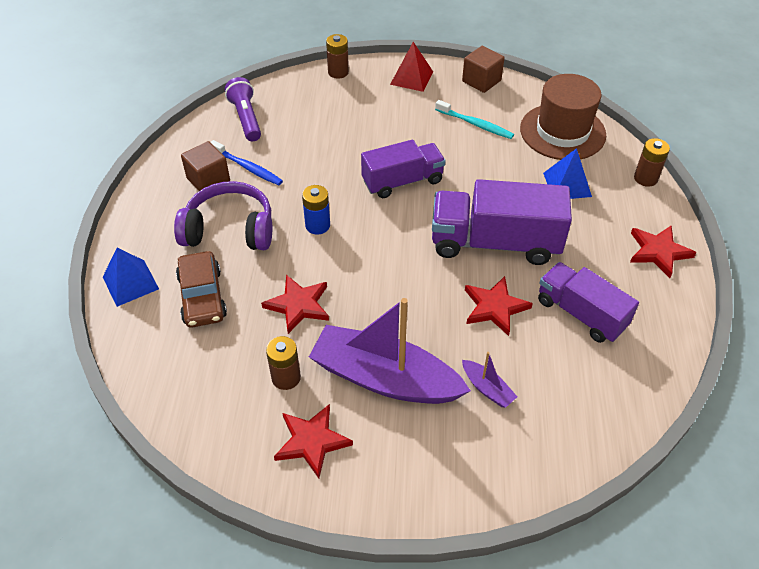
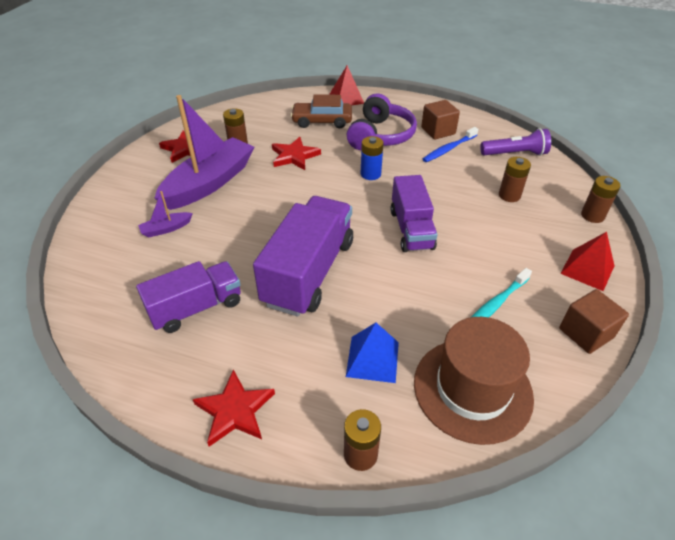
camera: 105 degrees right, 5 degrees down
(130, 283) = (346, 98): blue pyramid -> red pyramid
(324, 120) = (509, 195): none -> brown battery
(494, 307) = (236, 252): red star -> none

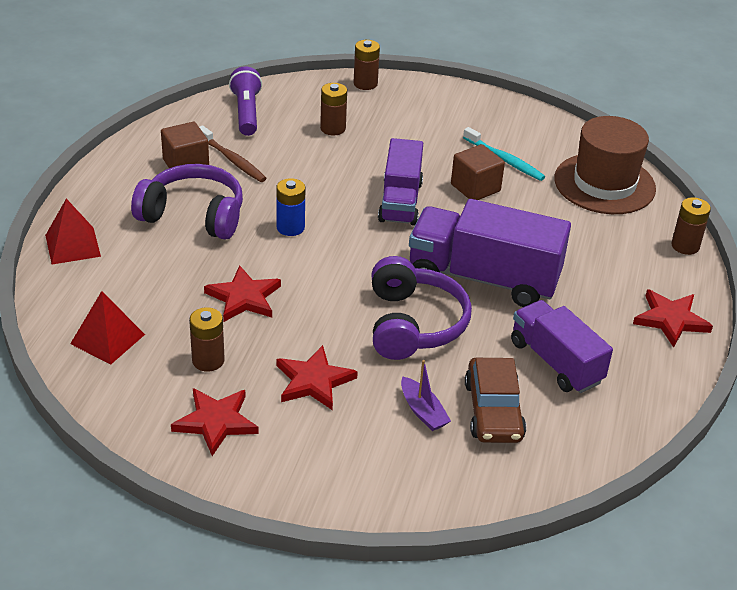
camera: 95 degrees left, 5 degrees down
(209, 183) = (314, 381): purple boat -> red star
(257, 229) = (413, 324): none -> purple headphones
(322, 121) = (144, 271): brown car -> brown car (493, 411)
(372, 359) = (589, 236): blue pyramid -> none
(411, 229) = (400, 202): purple truck -> purple truck turned 105 degrees clockwise
(449, 149) = (232, 160): blue toothbrush -> brown toothbrush
(586, 333) = (528, 118): brown cube -> brown cube (475, 188)
(587, 269) = (448, 102): red pyramid -> red pyramid (107, 339)

